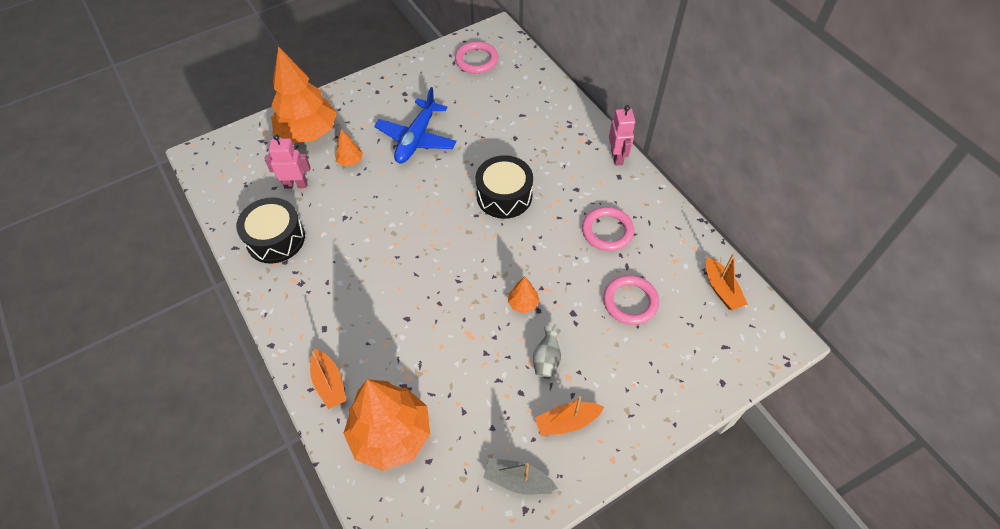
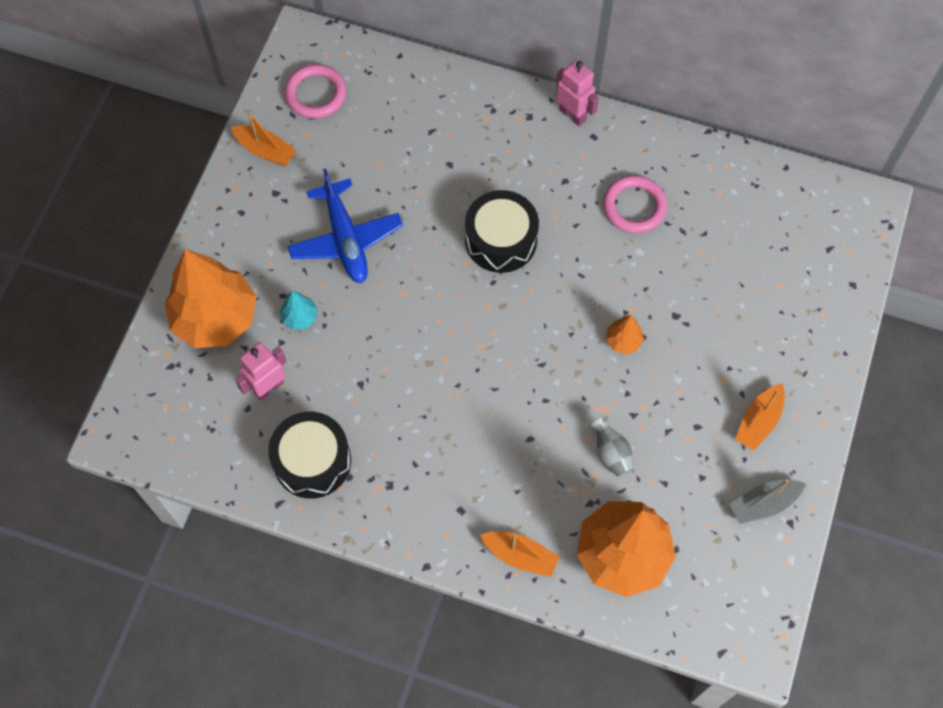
camera: 40 degrees left, 10 degrees up
(350, 161) = (300, 317): orange tree -> turquoise tree
(546, 360) = (692, 378): grey vase -> grey vase (611, 453)
(630, 302) = (716, 265): pink ring -> none
(721, 289) = (783, 193): orange boat -> orange boat (265, 150)

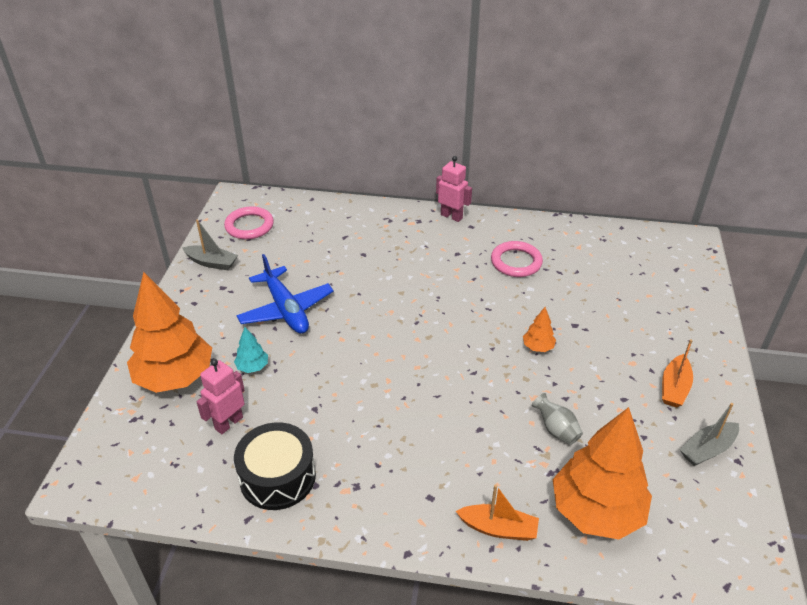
camera: 10 degrees left, 25 degrees down
(265, 150) = (212, 262): orange boat -> grey boat
(501, 240) = (416, 294): black drum -> none

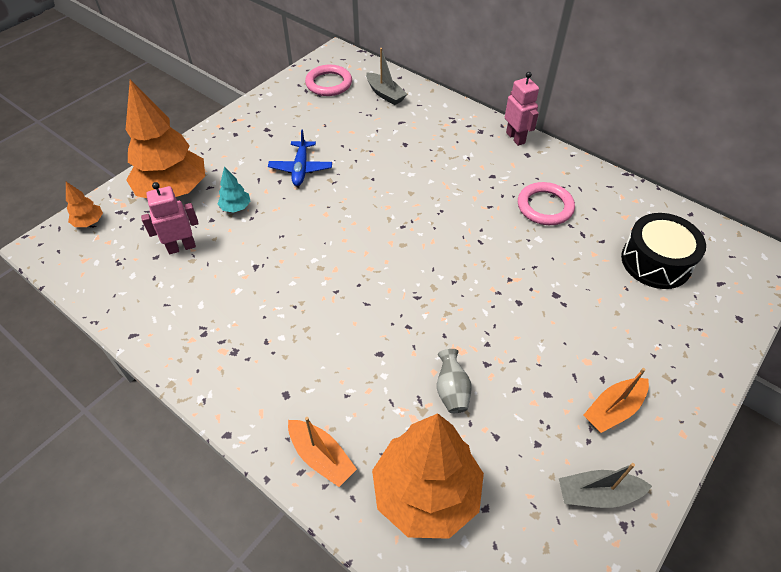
camera: 30 degrees right, 10 degrees up
(212, 262) = (275, 105): grey boat -> grey boat (385, 94)
(277, 477) = (181, 311): black drum -> black drum (656, 262)
(286, 309) = (301, 168): blue plane -> blue plane, size x0.66
(538, 347) = (499, 300): orange tree -> orange tree (89, 222)

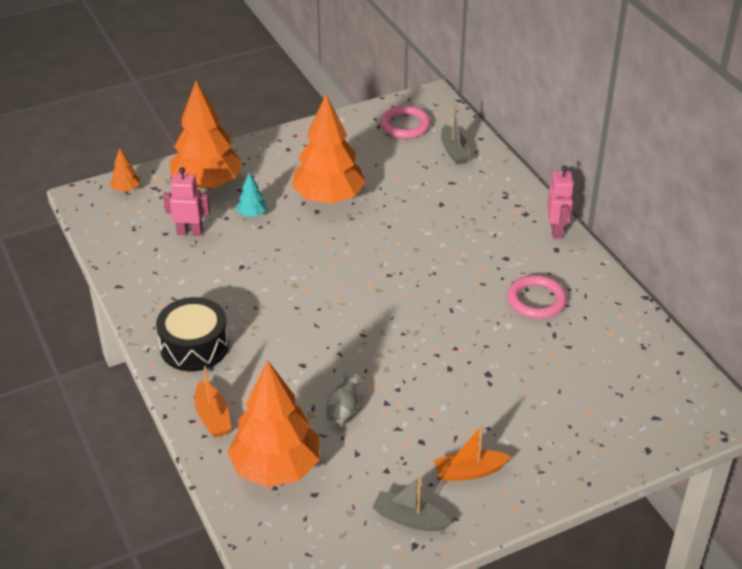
camera: 25 degrees right, 10 degrees down
(301, 168) = (329, 198): blue plane -> orange tree
(656, 262) = (607, 380): black drum -> black drum (194, 346)

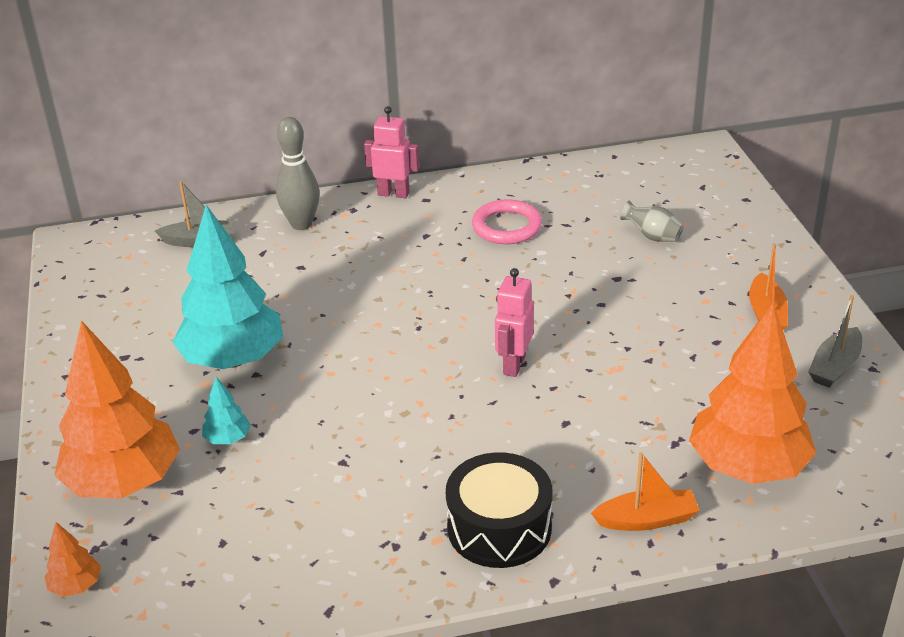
camera: 75 degrees left, 5 degrees down
(190, 232) = (234, 512): pink robot -> pink robot (513, 365)
(329, 198) = (233, 359): orange tree -> turquoise tree
(343, 411) = (656, 396): grey vase -> grey vase (652, 236)
(405, 125) = (117, 272): pink ring -> none
(494, 192) = (301, 224): none -> grey bowling pin

